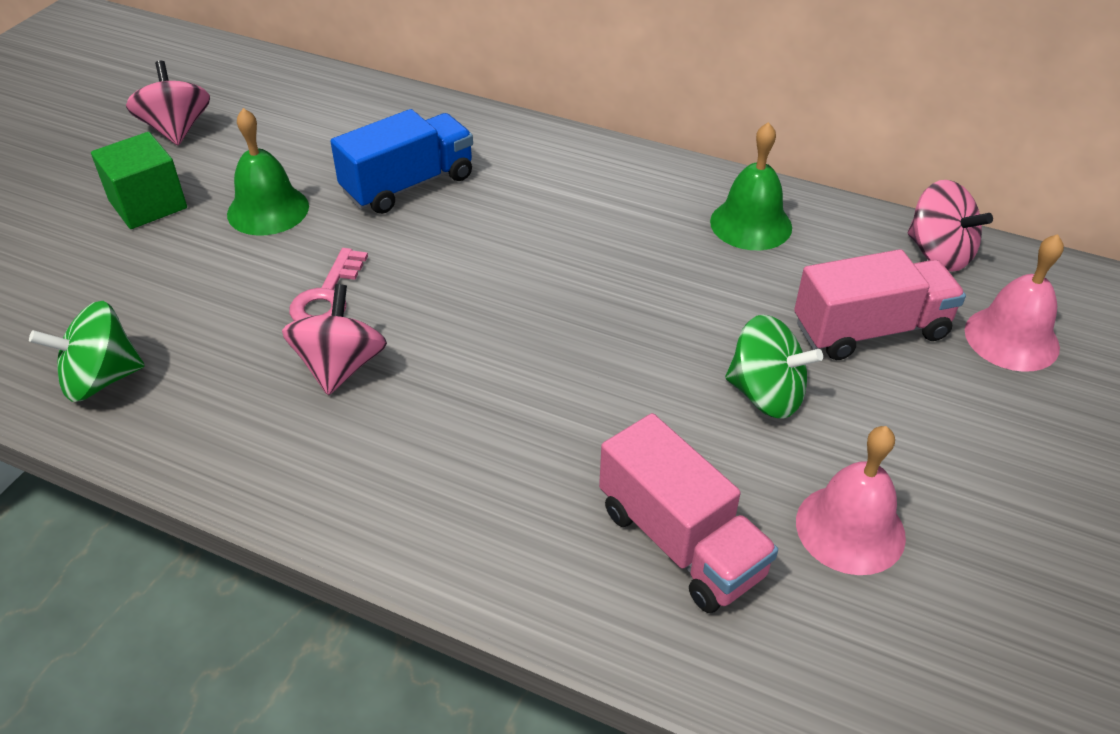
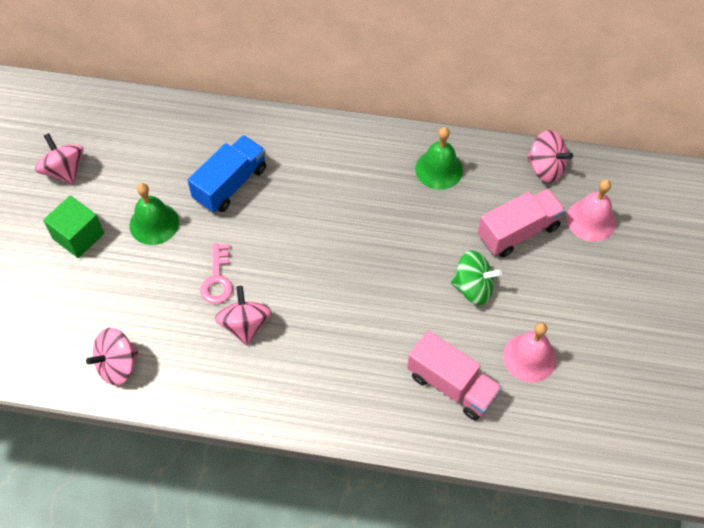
camera: 15 degrees left, 15 degrees up
(101, 379) = (118, 365): green spinning top -> pink spinning top

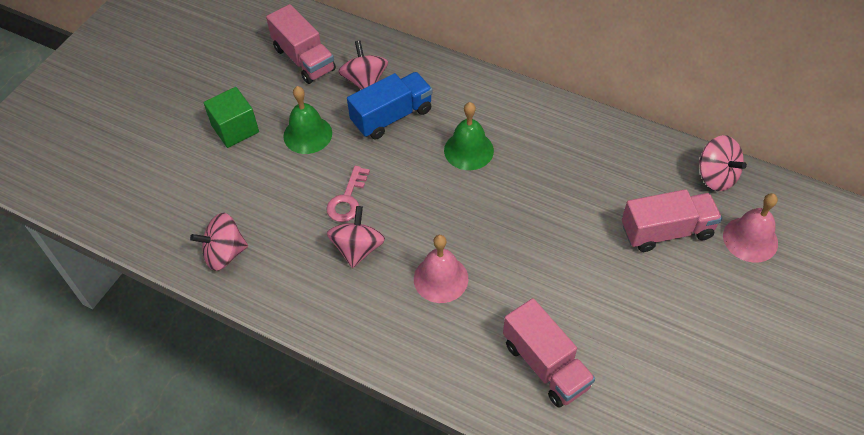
camera: 20 degrees right, 5 degrees down
(64, 171) = (245, 69): pink spinning top -> pink spinning top (365, 81)
(120, 145) = (304, 59): none -> pink truck
(439, 169) = (602, 151): green bell -> green bell (468, 150)
(473, 288) = (600, 274): green spinning top -> none
(529, 357) = (638, 360): pink bell -> pink bell (441, 278)

